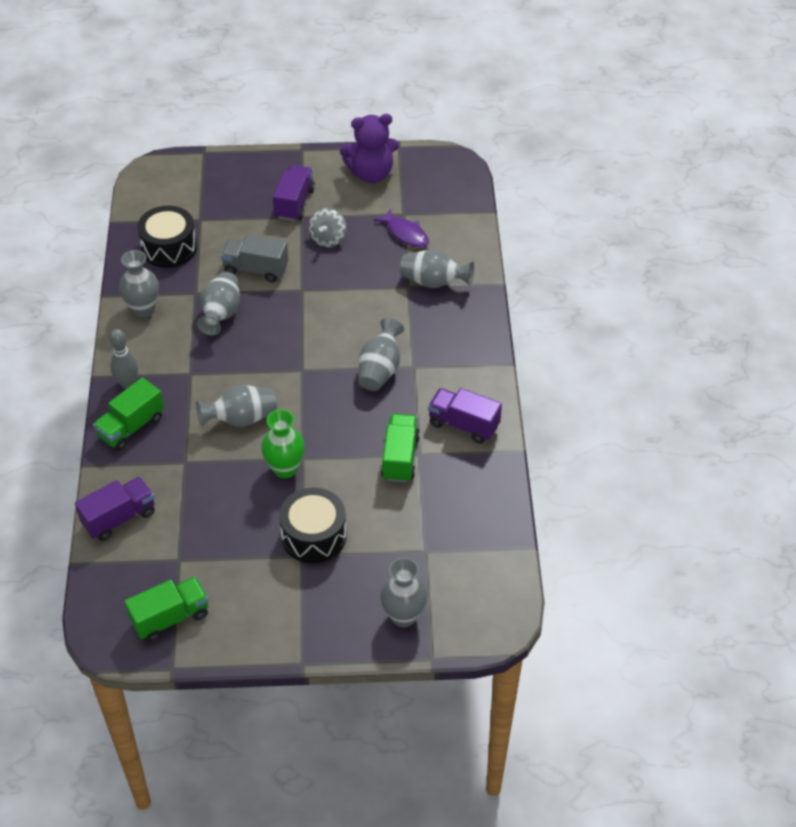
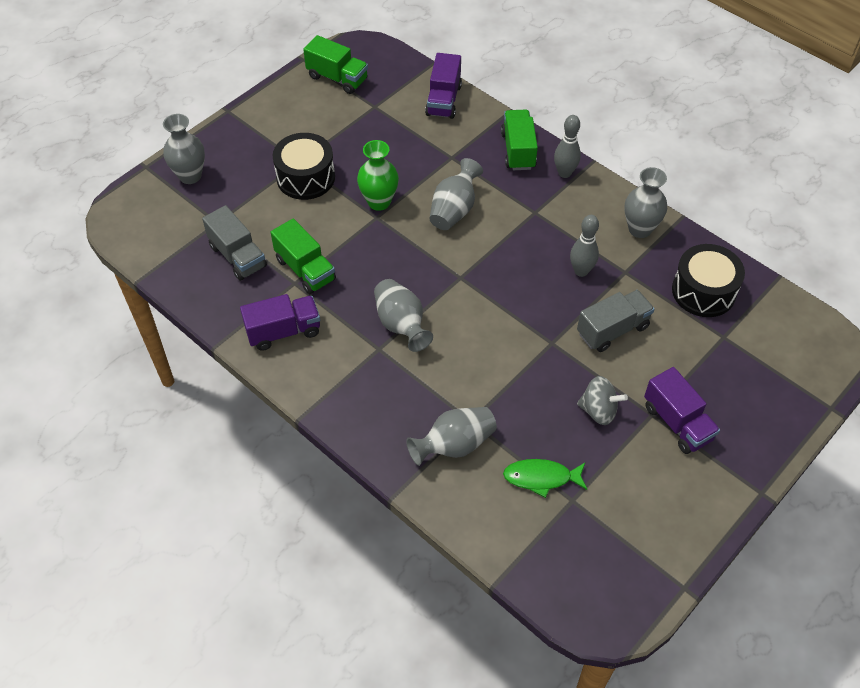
camera: 135 degrees right, 5 degrees up
(170, 618) = (337, 78): green truck -> green truck turned 75 degrees counterclockwise
(221, 314) = (581, 271): grey vase -> grey bowling pin
(328, 239) = (598, 410): grey spinning top -> grey spinning top turned 135 degrees clockwise
(371, 174) = (662, 523): purple teddy bear -> none
(406, 233) = (541, 478): purple fish -> green fish
(438, 507) = (237, 256): none -> grey truck

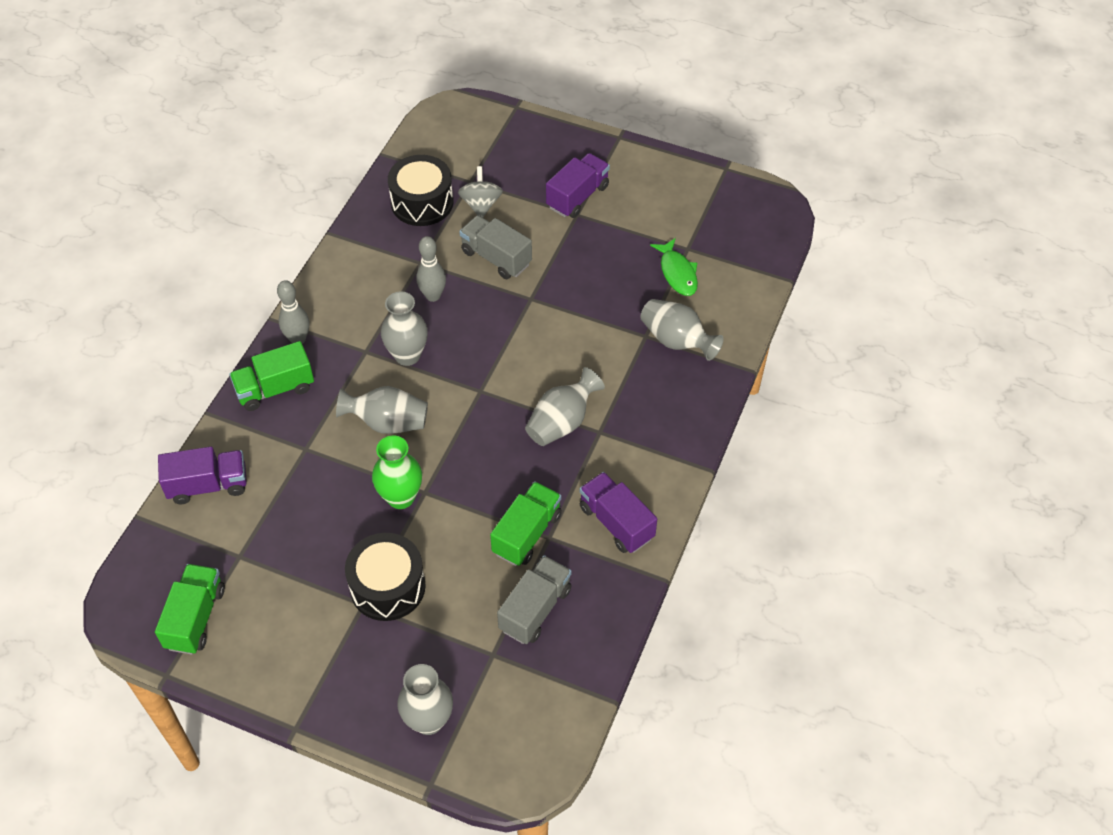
camera: 110 degrees left, 0 degrees up
(598, 410) = (590, 250): grey spinning top -> grey spinning top (481, 205)
(640, 229) = (359, 262): grey vase -> grey vase (407, 355)

